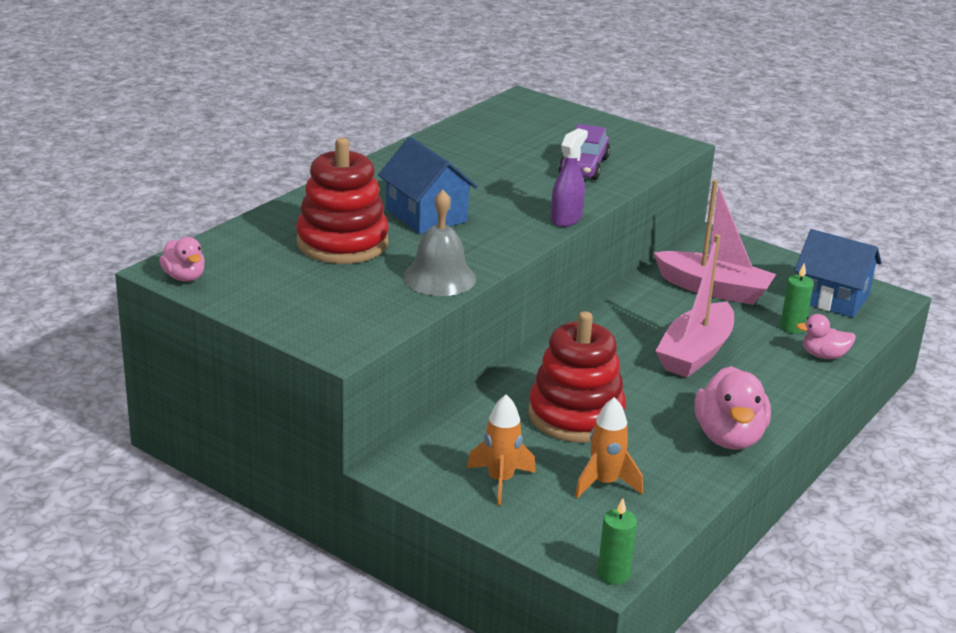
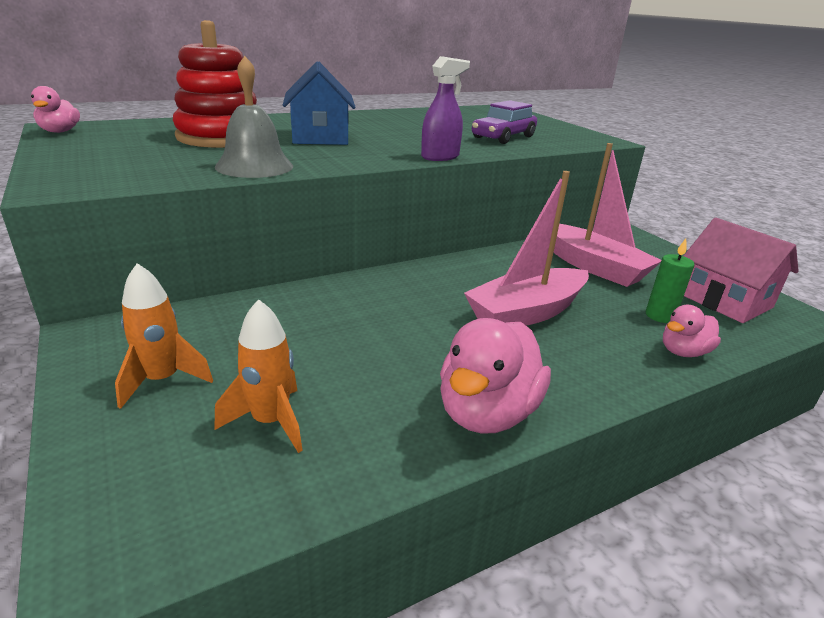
camera: 25 degrees right, 0 degrees up
(576, 415) = (333, 337): red stacking toy -> none
(613, 574) = (103, 575): green candle -> none
(823, 355) = (683, 352): pink duck -> pink duck turned 60 degrees counterclockwise
(832, 298) = (725, 300): blue house -> pink house

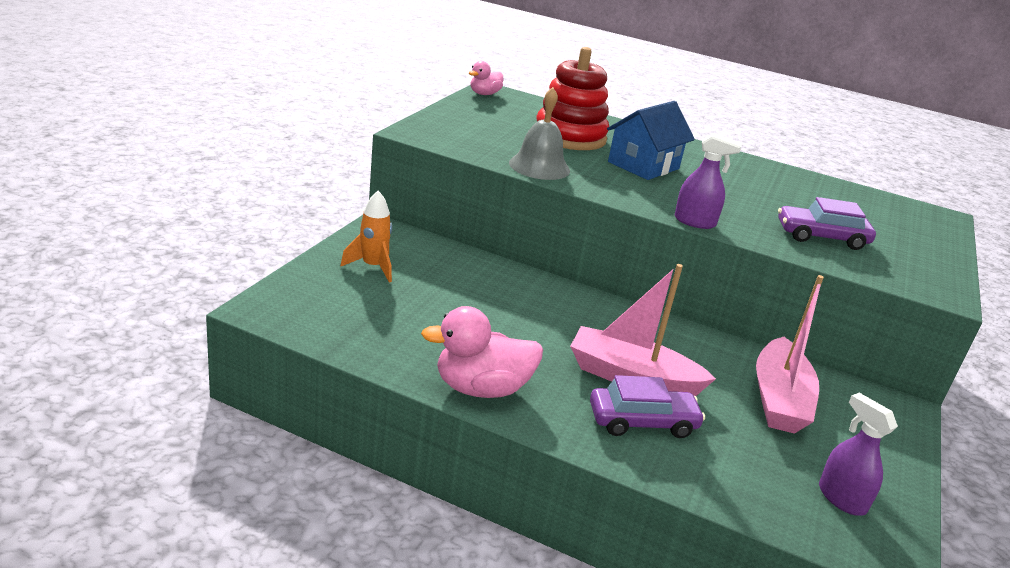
camera: 50 degrees right, 0 degrees up
(270, 422) = (382, 314): orange rocket -> none
(596, 339) = (642, 422): none -> purple car
(660, 316) = (738, 455): green candle -> none
(683, 352) = (690, 476): pink duck -> none
(725, 300) = (841, 498): pink house -> purple spray bottle

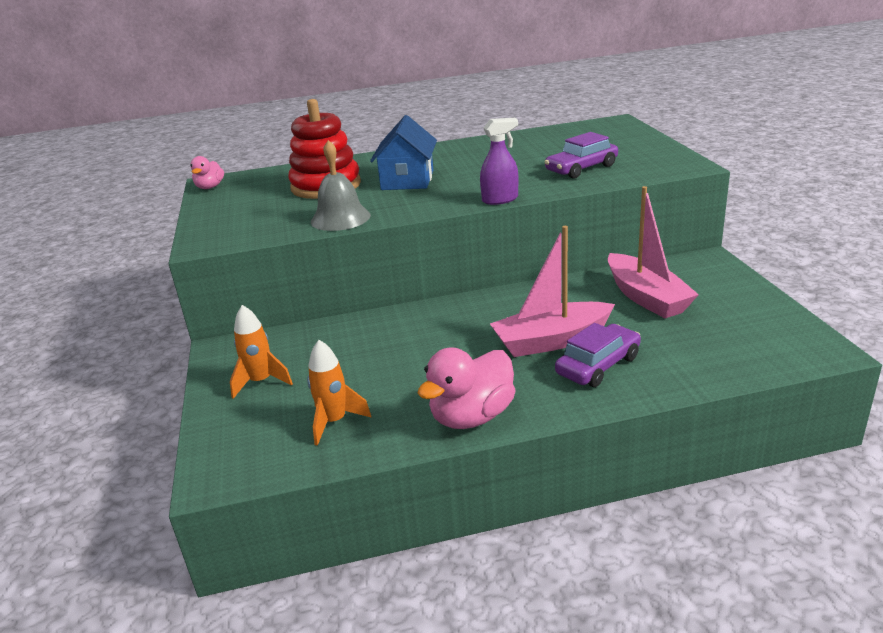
camera: 30 degrees left, 0 degrees up
(381, 326) = (334, 422): none -> orange rocket
(841, 498) = (756, 334): purple spray bottle -> none

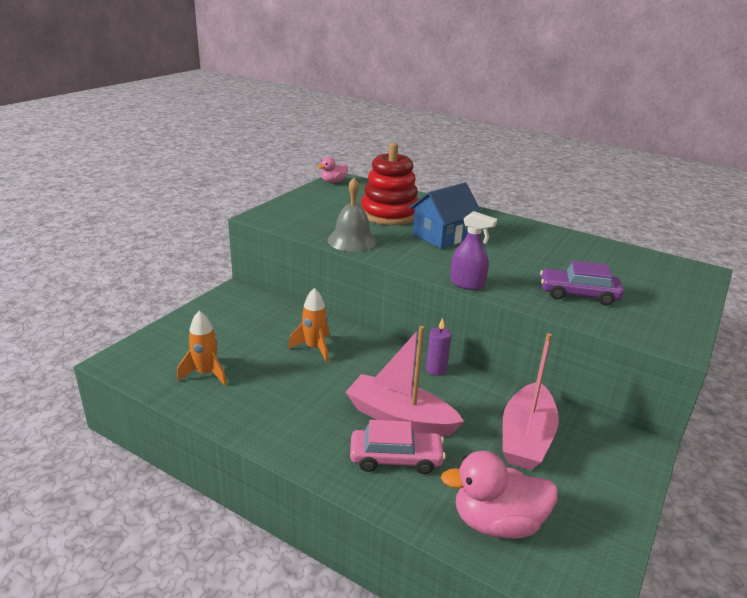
camera: 40 degrees right, 0 degrees up
(261, 382) = (218, 324): orange rocket -> orange rocket (314, 348)
(472, 416) = (267, 428): pink duck -> pink duck (497, 522)
(514, 296) = (436, 370): none -> purple candle
(598, 365) = (396, 458): purple car -> pink car

